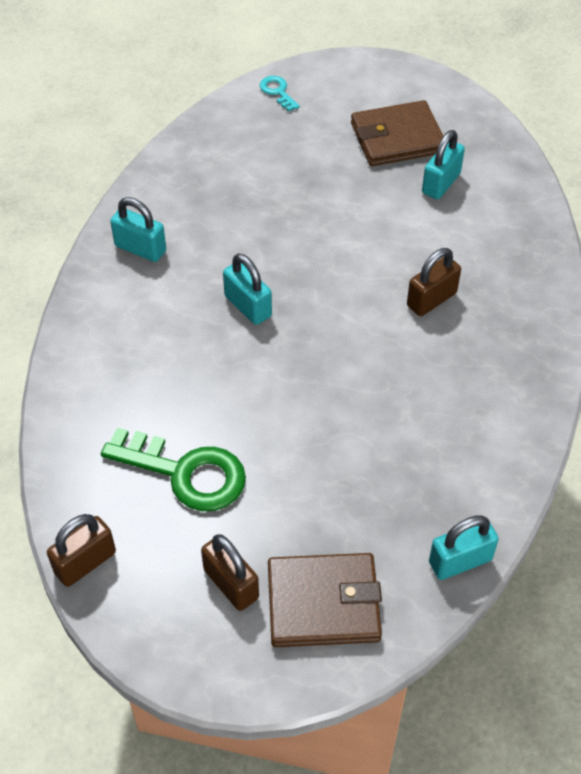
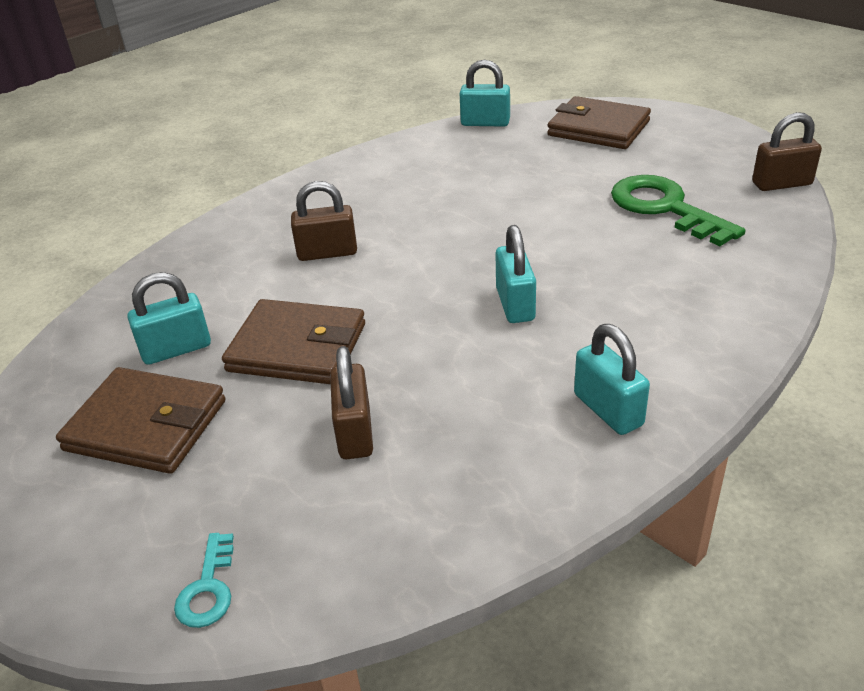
camera: 145 degrees left, 15 degrees down
(231, 584) = (661, 149): brown padlock -> brown padlock (355, 433)
(365, 214) = (297, 348): none -> brown wallet

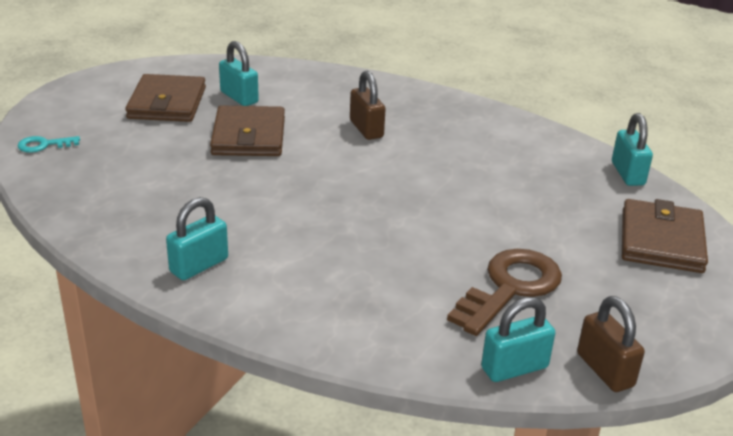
camera: 70 degrees right, 5 degrees down
(355, 433) = (166, 169): brown padlock -> none
(515, 304) = (321, 216): turquoise padlock -> turquoise padlock (514, 368)
(665, 208) = (510, 288): green key -> brown key

